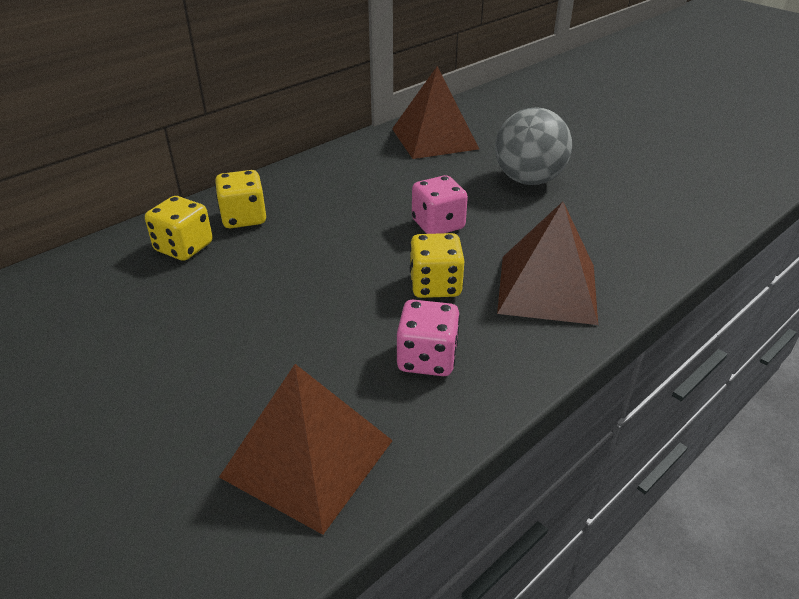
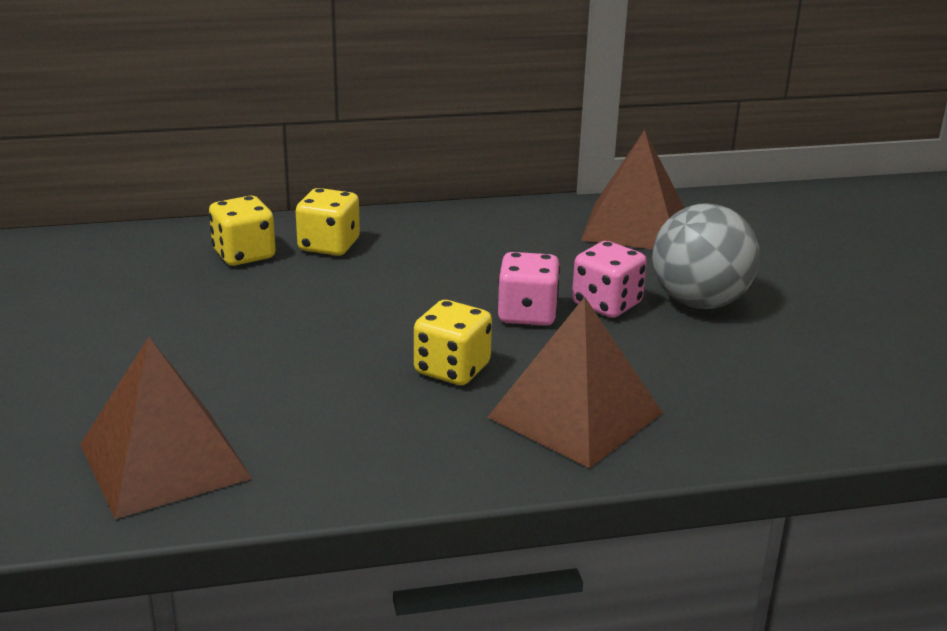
camera: 30 degrees right, 10 degrees down
(427, 358) = (364, 428): pink dice -> pink dice (606, 304)

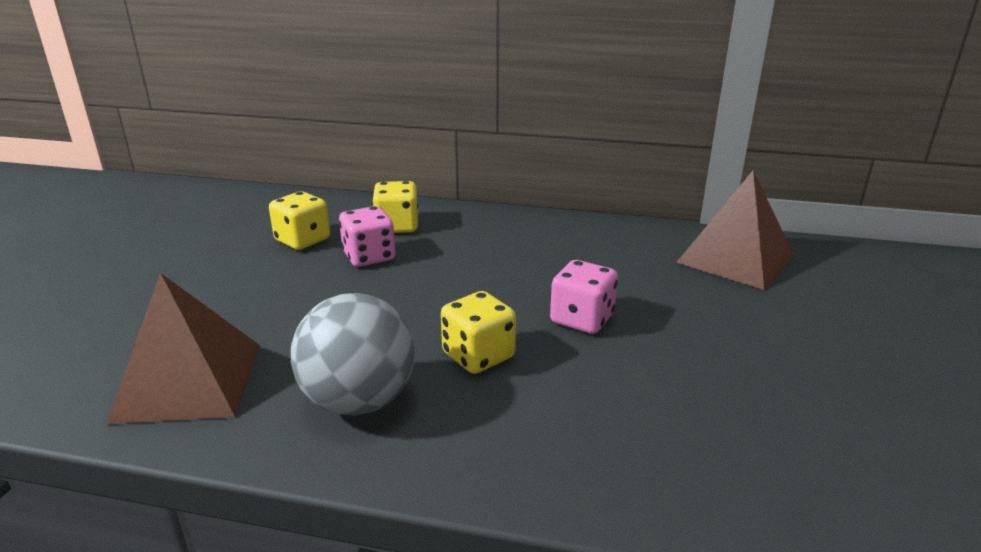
camera: 25 degrees right, 0 degrees up
(329, 245) = (464, 230): yellow dice -> yellow dice (302, 240)
(575, 414) = (557, 431): brown pyramid -> none
(606, 304) = (662, 325): pink dice -> pink dice (369, 257)
(699, 302) = (757, 342): grey ball -> grey ball (359, 401)

